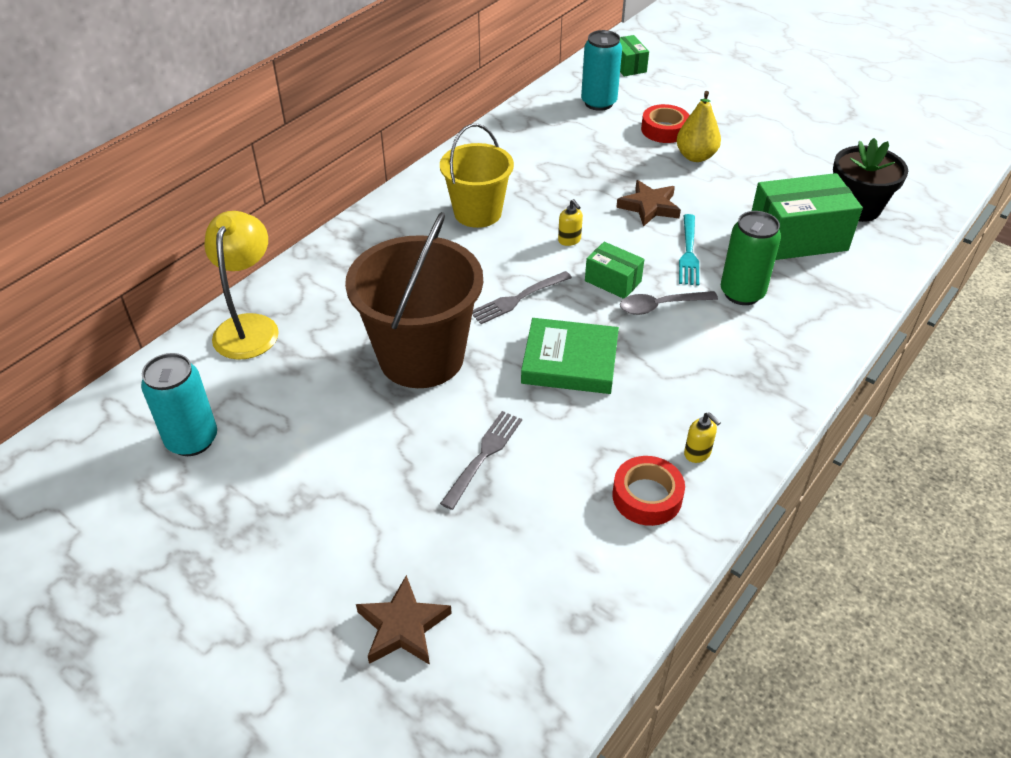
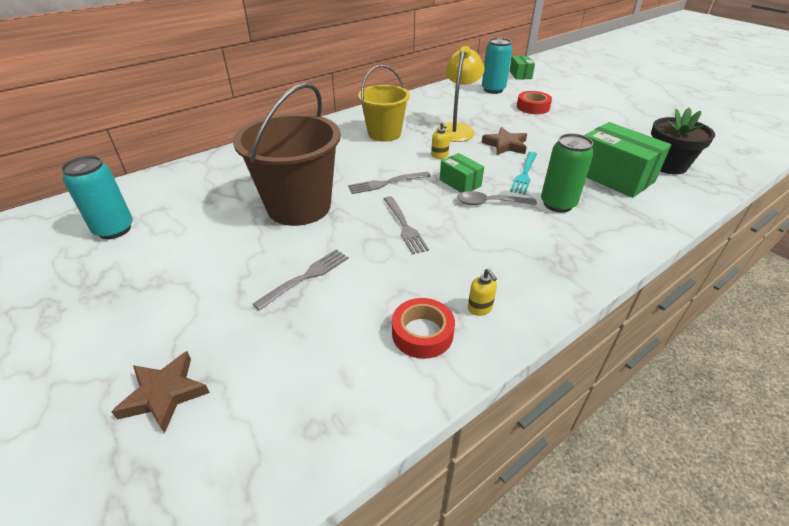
camera: 15 degrees right, 5 degrees down
(249, 326) = (199, 172): yellow lamp -> yellow lamp (457, 129)
(570, 361) = (404, 226): green book -> grey fork
(695, 156) = (550, 123): yellow pear -> none
(797, 237) = (613, 176): green box -> green box turned 45 degrees clockwise

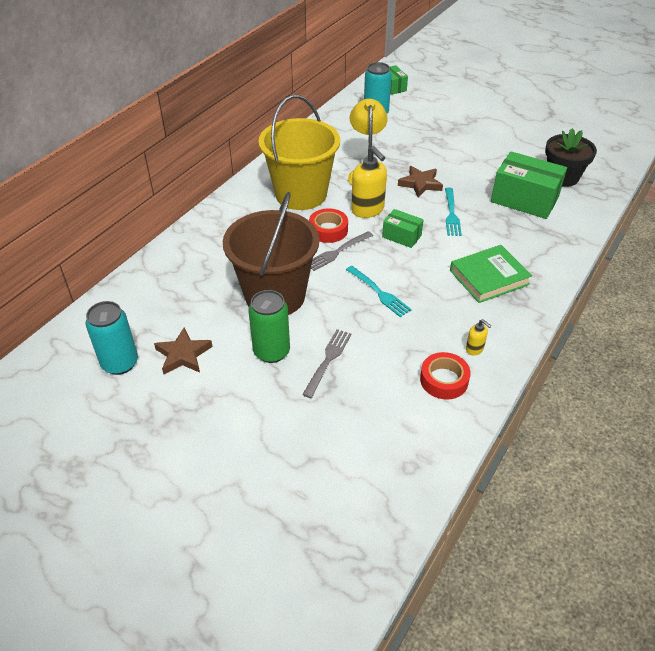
camera: 20 degrees left, 5 degrees up
(164, 394) = (288, 479): brown star -> brown star (183, 355)
(384, 134) = (301, 194): yellow bucket -> yellow bucket, size x1.53
(404, 226) = (379, 292): grey fork -> turquoise fork
(439, 156) = (368, 210): yellow soap dispenser -> yellow soap dispenser, size x2.08
(490, 203) = (437, 251): grey spoon -> none
(533, 107) = (424, 130): red tape -> red tape (328, 230)
(536, 238) = (489, 277): none -> green book
(558, 204) = (491, 239): green can -> green can (271, 352)

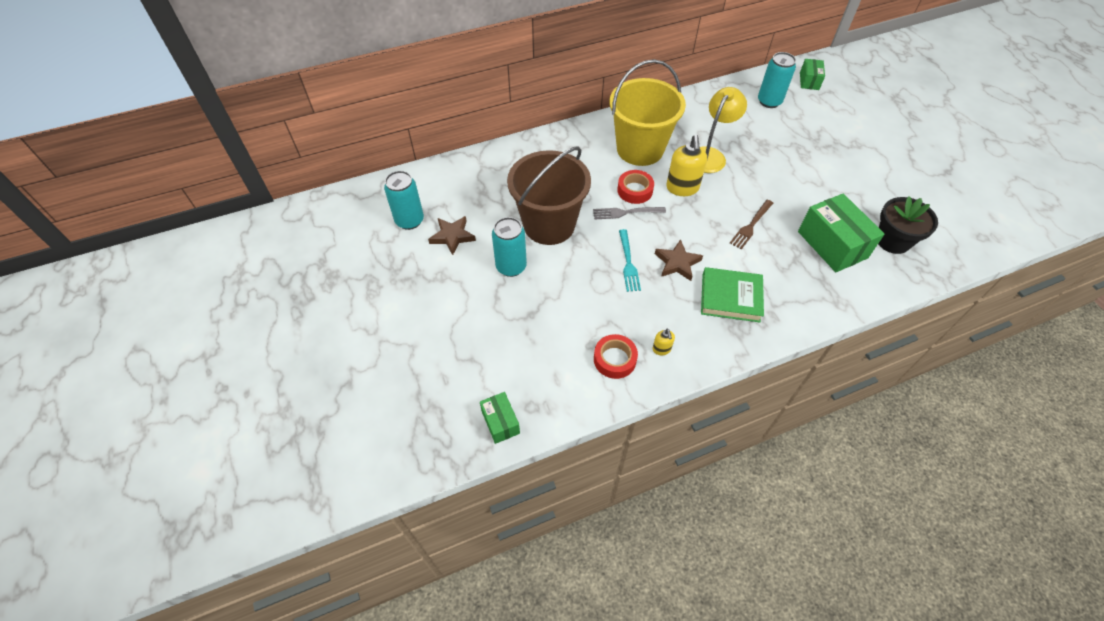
camera: 35 degrees right, 10 degrees up
(271, 352) = (511, 267): green can -> turquoise can
(328, 360) = (544, 295): grey fork -> none
(402, 236) = (689, 224): green box -> green box (500, 422)
(420, 184) = (749, 185): brown star -> brown star (677, 263)
(451, 214) = (751, 226): turquoise fork -> brown fork

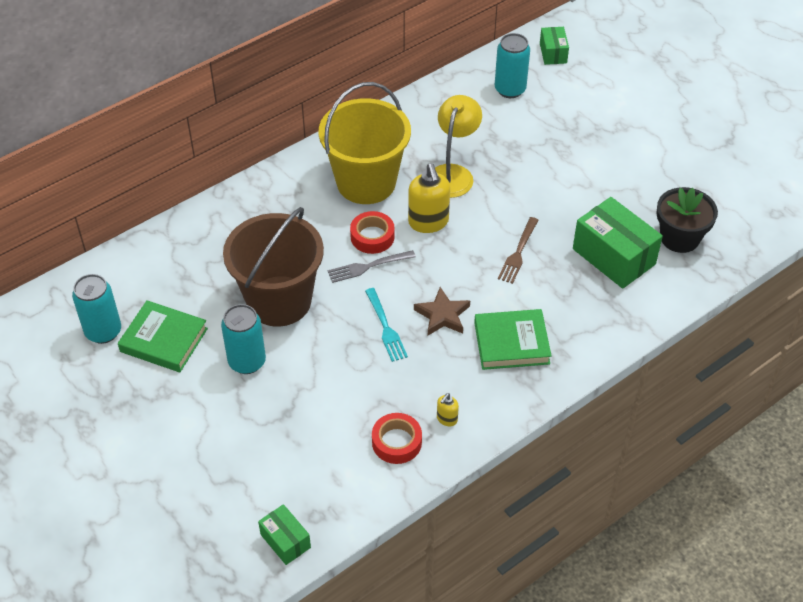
camera: 15 degrees left, 5 degrees down
(452, 236) = (164, 340): brown star -> green book
(661, 349) = (447, 419): yellow soap dispenser -> yellow soap dispenser turned 60 degrees clockwise

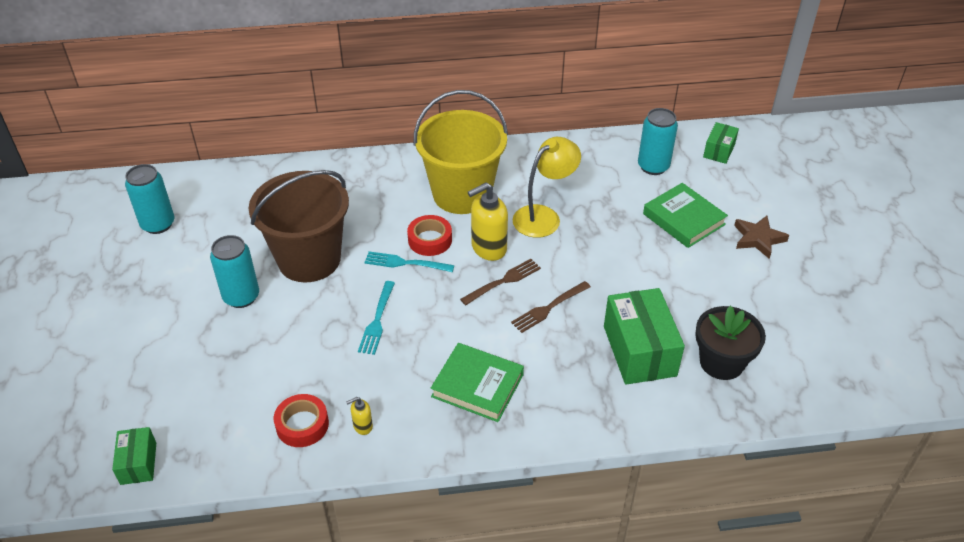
camera: 30 degrees right, 5 degrees down
(164, 340) = (195, 250): green book -> green book (683, 219)
(368, 267) = (405, 263): grey fork -> turquoise fork
(428, 222) = (488, 248): yellow soap dispenser -> yellow soap dispenser turned 45 degrees clockwise
(442, 315) = (435, 332): brown star -> brown star (758, 239)
(464, 246) = (503, 281): none -> brown fork

